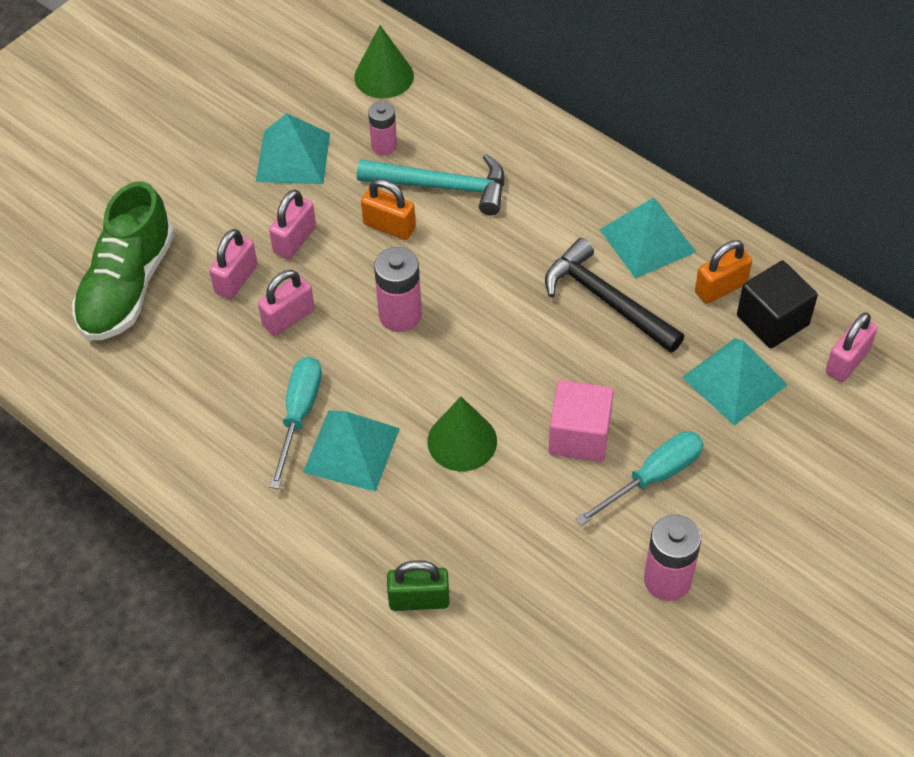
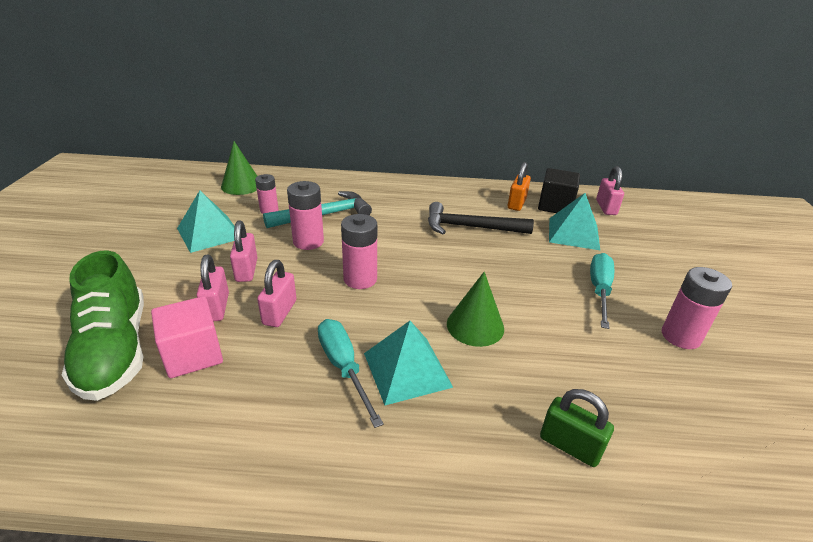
camera: 40 degrees left, 20 degrees down
(389, 226) = (308, 242): orange padlock -> pink battery
(419, 599) = (570, 445): green padlock -> green padlock turned 75 degrees clockwise
(579, 436) = (536, 290): pink cube -> pink cube (193, 354)
(647, 240) = (460, 199): turquoise pyramid -> none

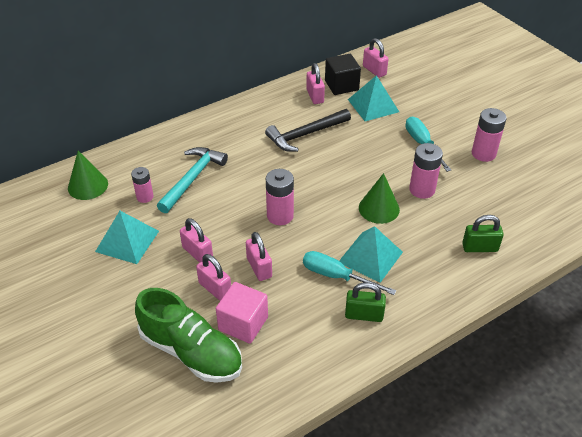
camera: 35 degrees left, 10 degrees up
(308, 242) = (210, 207): pink battery -> pink battery (422, 190)
(320, 430) = (364, 315): none -> green padlock
(516, 203) = (315, 96): orange padlock -> pink padlock

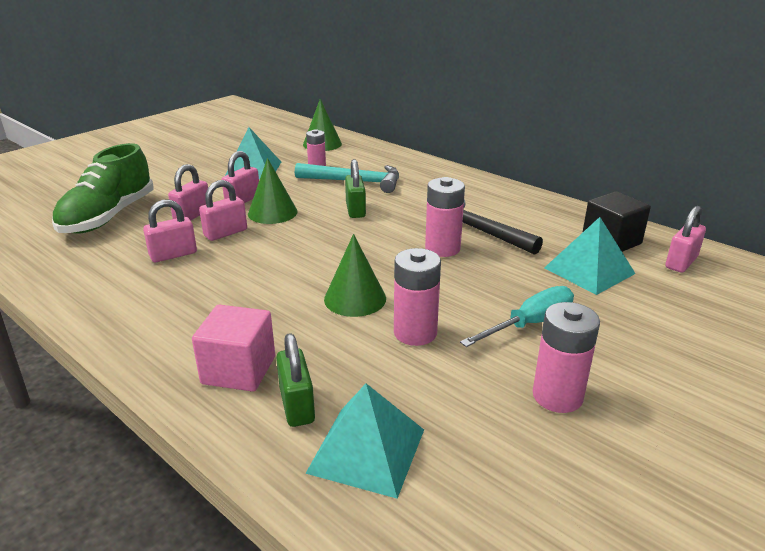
camera: 75 degrees right, 15 degrees down
(232, 236) = (272, 212): none -> green cone
(243, 323) = (142, 236): pink cube -> pink cube (239, 370)
(280, 216) = (314, 233): pink battery -> pink battery (442, 248)
(315, 96) = (565, 226): pink padlock -> pink padlock (173, 255)
(336, 276) = (216, 281): turquoise screwdriver -> none
(364, 315) = (149, 307): green padlock -> green padlock (355, 210)
(370, 257) = (255, 302): turquoise pyramid -> turquoise pyramid (366, 450)

